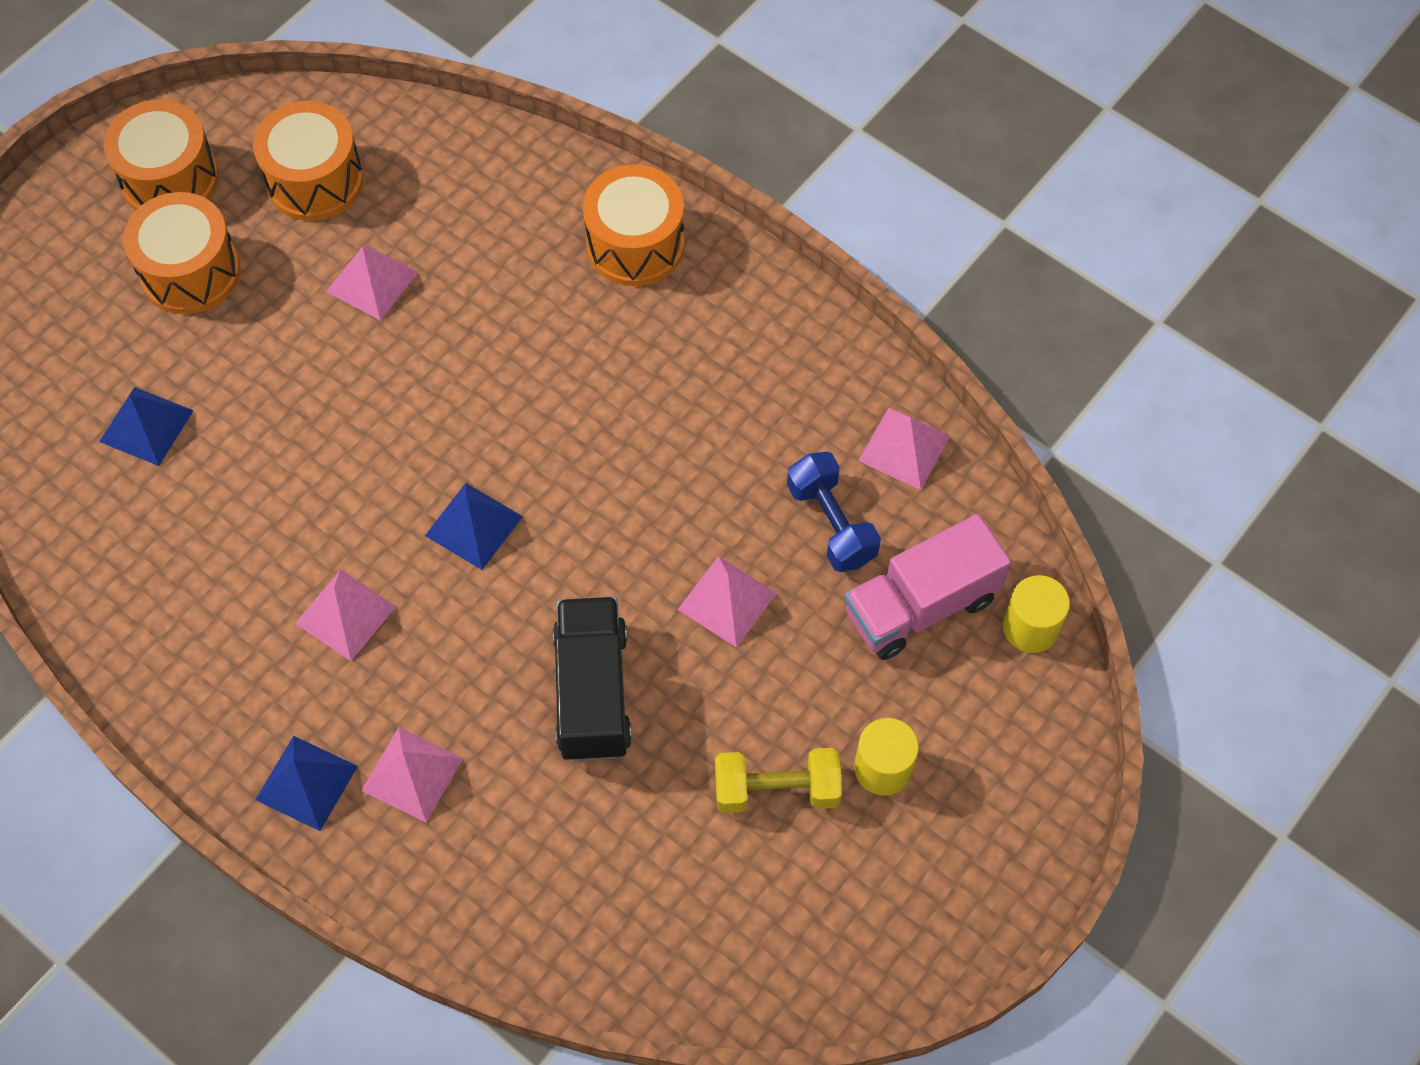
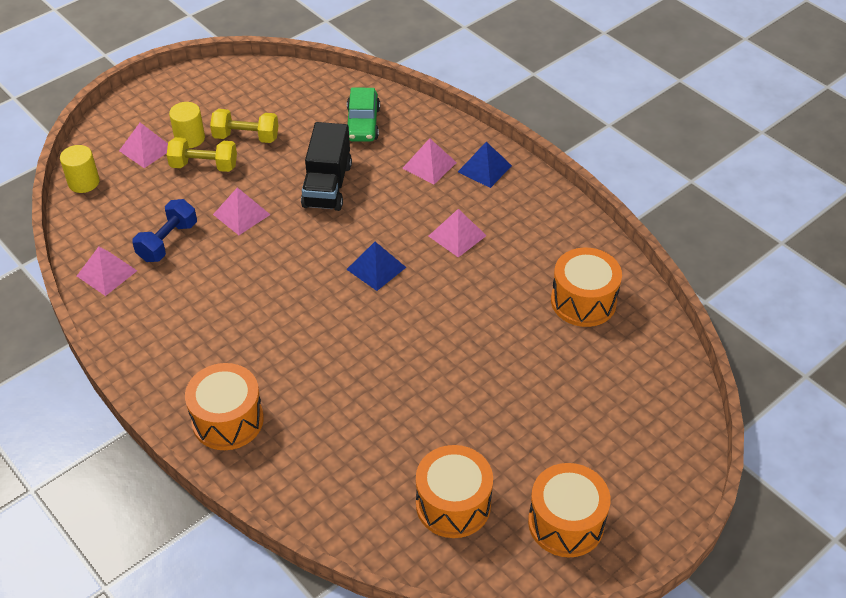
camera: 170 degrees left, 15 degrees down
(146, 426) = (576, 350): blue pyramid -> none
(191, 272) = (549, 447): orange drum -> orange drum (583, 301)
(372, 282) = (419, 421): pink pyramid -> pink pyramid (146, 149)
(558, 866) = (363, 124): none -> green car
(831, 523) = (168, 242): blue dumbbell -> blue dumbbell turned 45 degrees clockwise
(831, 702) = (204, 166): none -> yellow dumbbell
(920, 605) = (137, 199): pink truck -> none

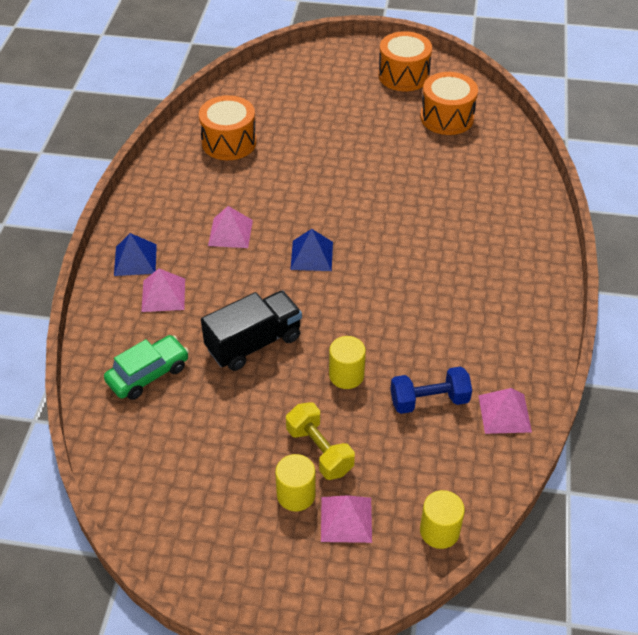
camera: 130 degrees left, 0 degrees up
(228, 420) = (522, 242): orange drum -> none
(241, 214) = (346, 375): pink pyramid -> yellow cylinder
(246, 137) = (250, 449): yellow dumbbell -> none

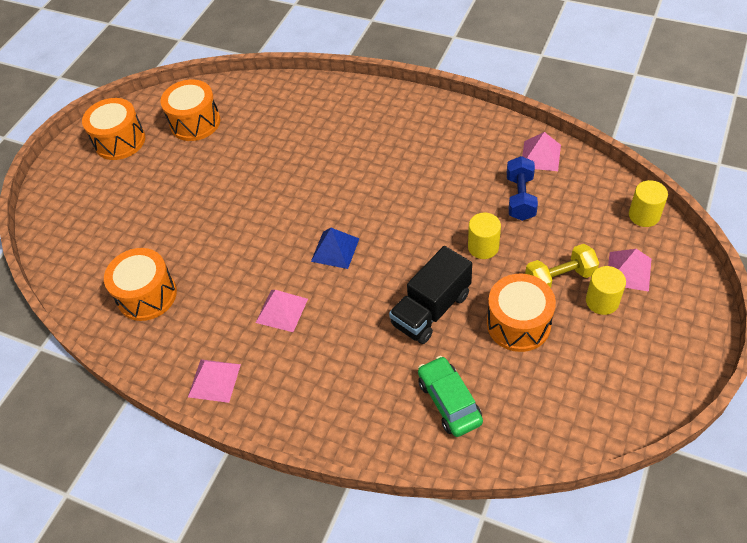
camera: 70 degrees left, 5 degrees up
(135, 259) = (290, 400): blue pyramid -> none
(163, 295) = (348, 378): pink pyramid -> pink pyramid (214, 380)
(250, 419) = (518, 324): none -> orange drum
(254, 343) = (431, 309): black truck -> black truck turned 120 degrees counterclockwise

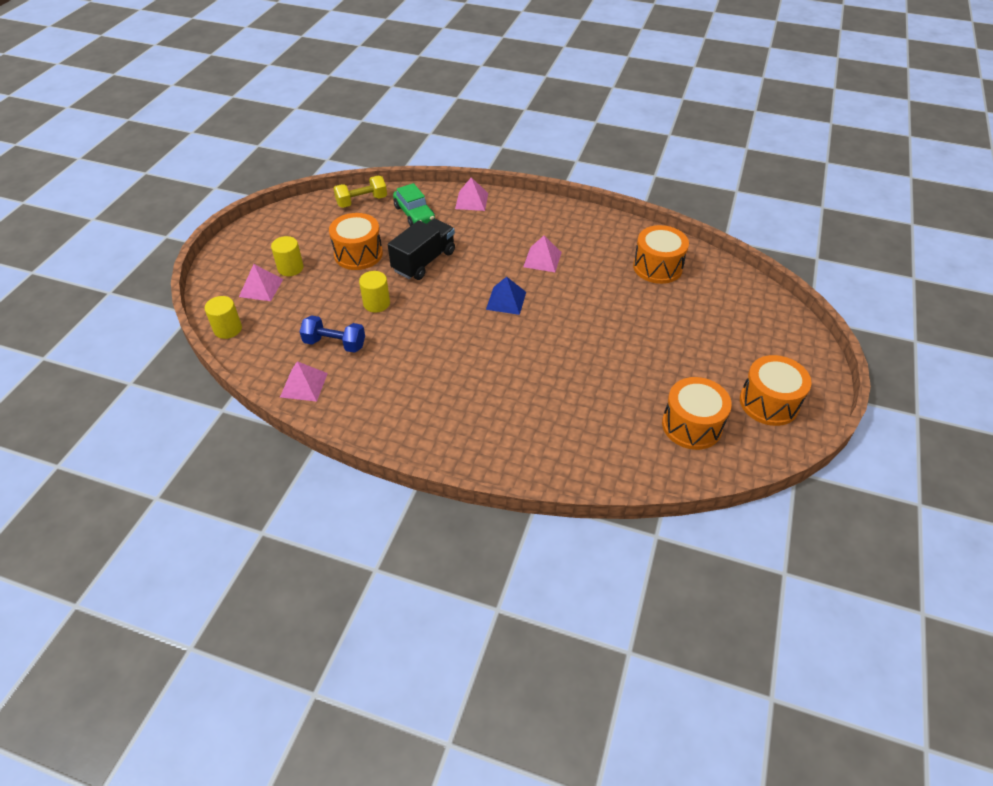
camera: 170 degrees right, 5 degrees down
(214, 380) = (580, 220): pink pyramid -> pink pyramid (471, 201)
(520, 198) = (335, 344): blue dumbbell -> blue dumbbell turned 75 degrees counterclockwise
(559, 278) = (318, 282): yellow dumbbell -> yellow dumbbell (362, 201)

